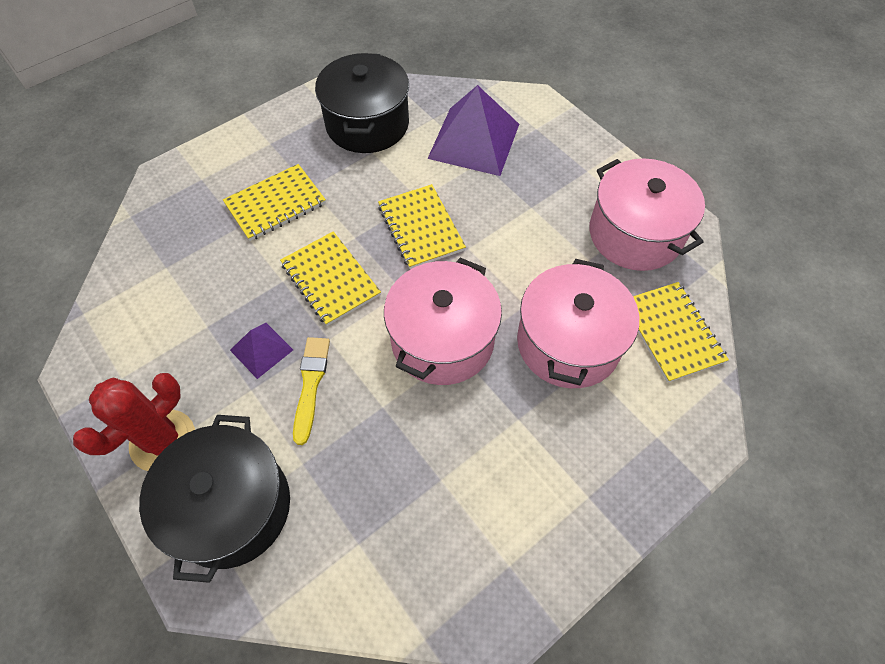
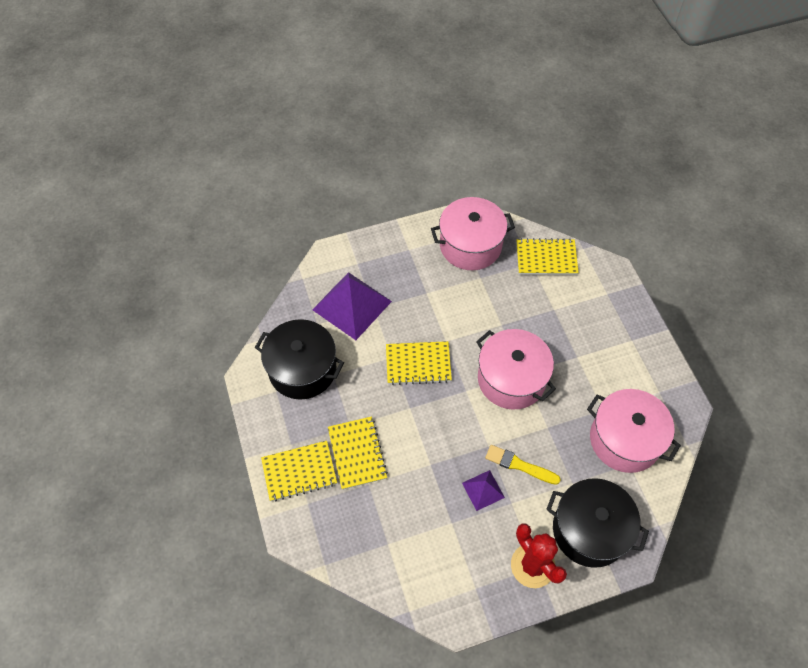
camera: 70 degrees left, 0 degrees up
(330, 279) = (441, 432): yellow notebook -> yellow notebook (299, 471)
(568, 343) = (536, 312): pink pot -> pink pot (624, 440)

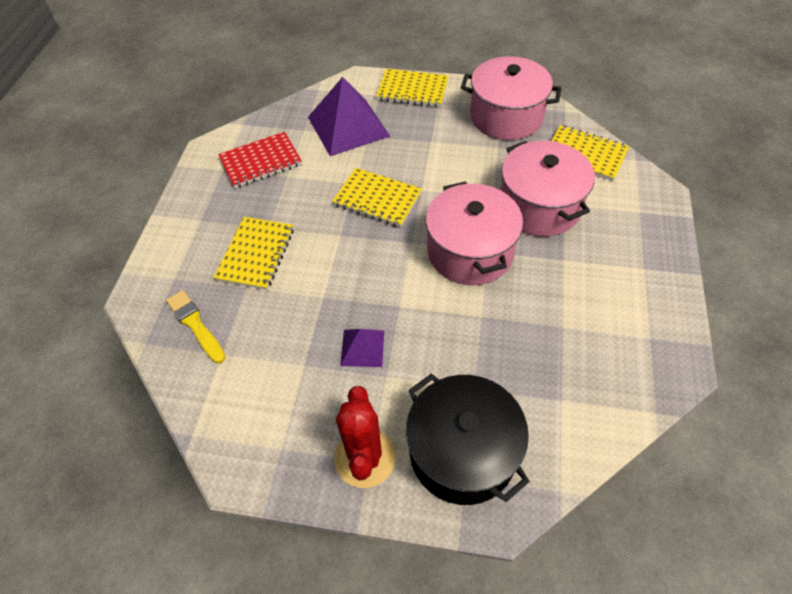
camera: 30 degrees right, 5 degrees down
(299, 471) = (188, 247): yellow notebook -> yellow notebook (412, 90)
(302, 369) = (261, 161): black pot -> red notebook
(519, 465) = (421, 341): yellow brush -> yellow brush (195, 325)
(624, 440) = (571, 370): pink pot -> pink pot (539, 206)

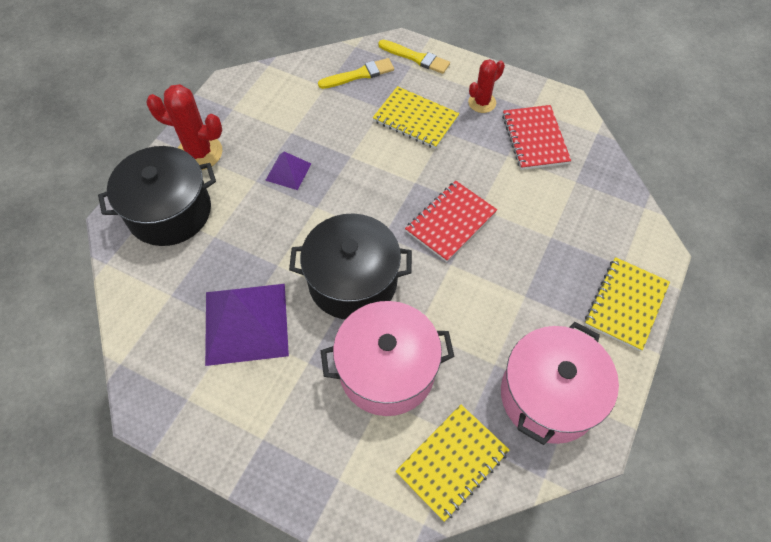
camera: 105 degrees right, 5 degrees up
(159, 277) = (416, 58): none -> yellow brush
(220, 207) = (482, 102): none -> red cactus
(348, 126) = (571, 222): purple pyramid -> purple pyramid (246, 323)
(377, 199) = (451, 222): yellow notebook -> red notebook
(470, 251) = (352, 281): pink pot -> black pot

